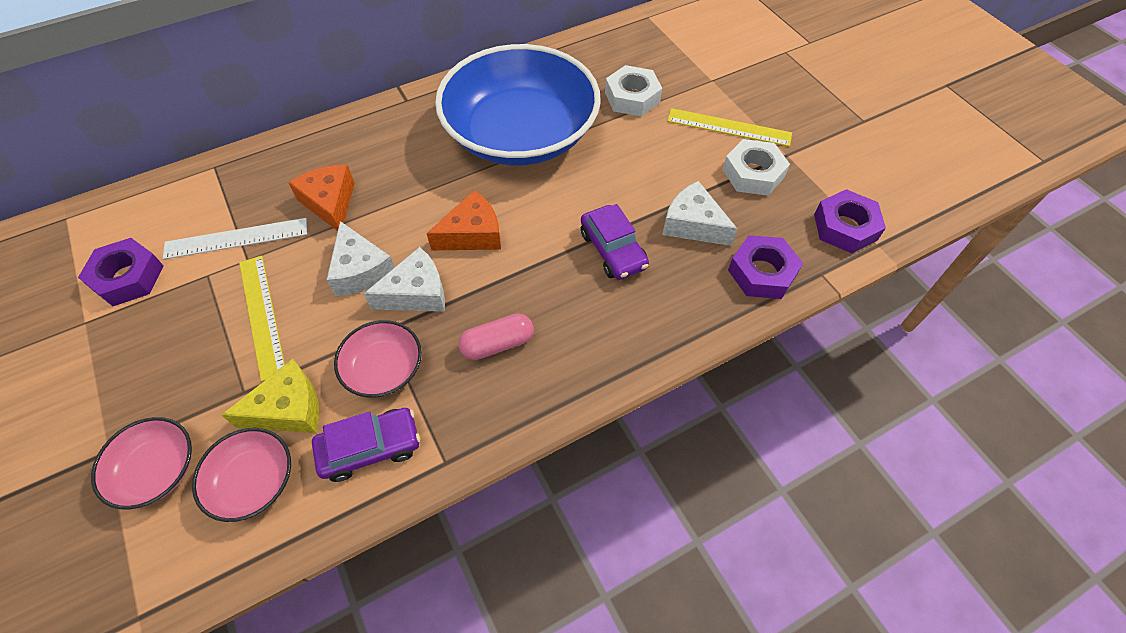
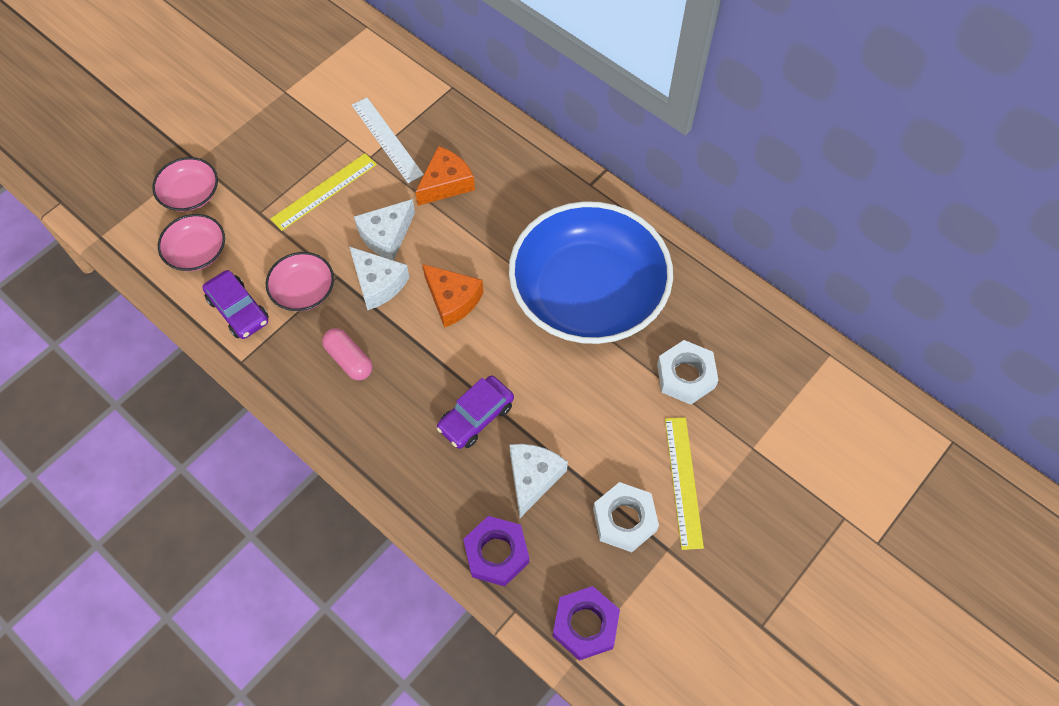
camera: 70 degrees right, 5 degrees up
(128, 277) = (329, 94): purple nut -> none
(289, 409) = (254, 246): yellow cheese -> none

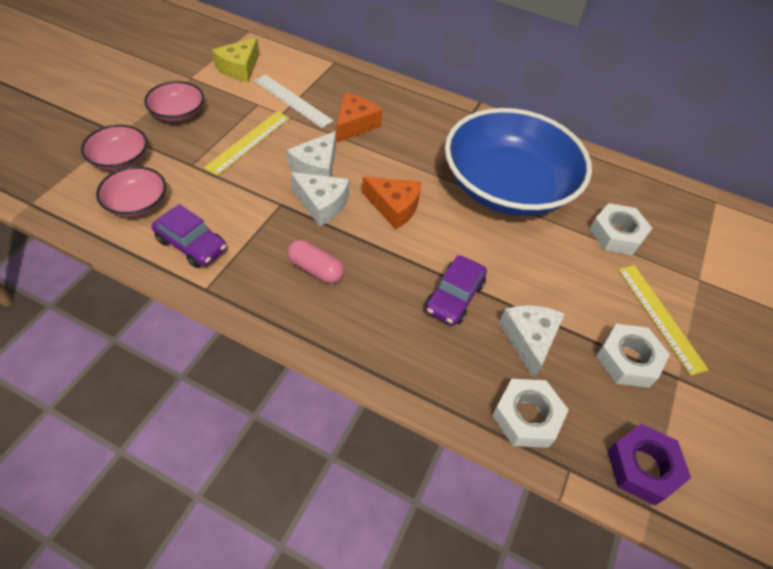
camera: 20 degrees left, 10 degrees down
(303, 290) = (252, 219): pink bowl -> pink bowl (178, 112)
(341, 84) = (239, 68): none -> yellow cheese
(496, 553) = (527, 417): purple nut -> white nut

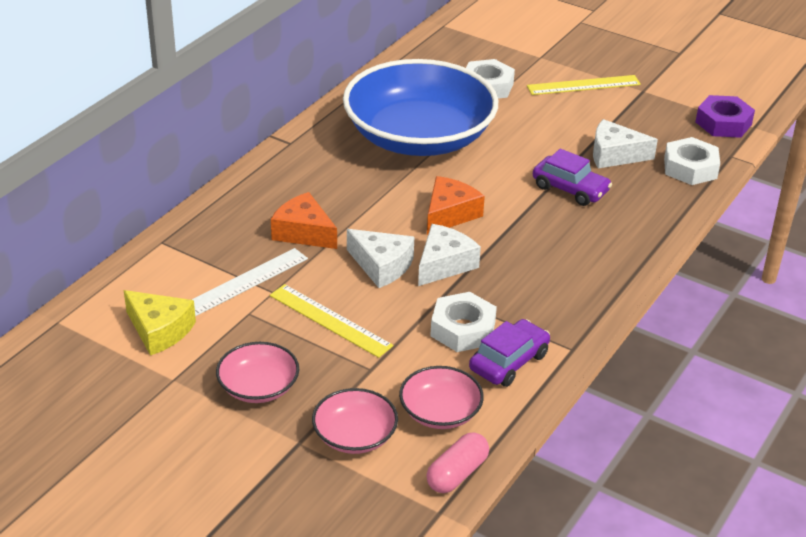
camera: 80 degrees left, 15 degrees down
(315, 269) = (540, 272): pink capsule -> pink capsule (457, 474)
(628, 360) = (629, 110): white nut -> white nut (463, 329)

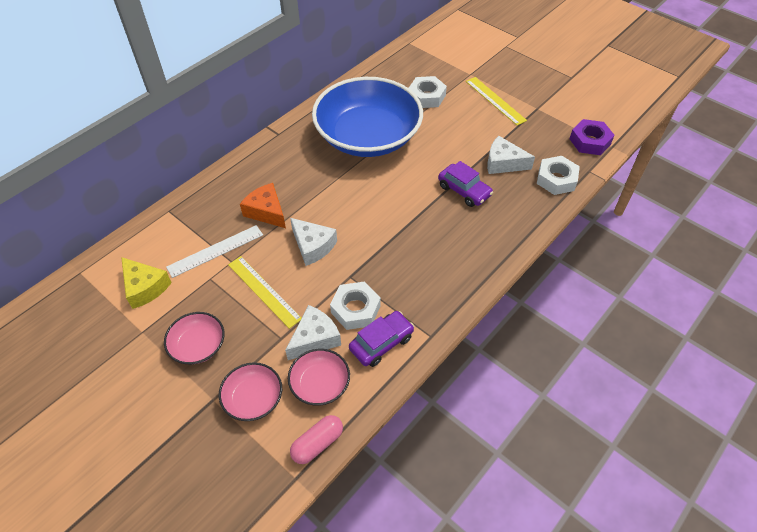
camera: 10 degrees right, 15 degrees up
(444, 264) = (357, 249): white cheese -> white cheese (315, 338)
(449, 214) = (372, 205): orange cheese -> none
(583, 85) = (495, 100): yellow ruler -> yellow ruler turned 60 degrees clockwise

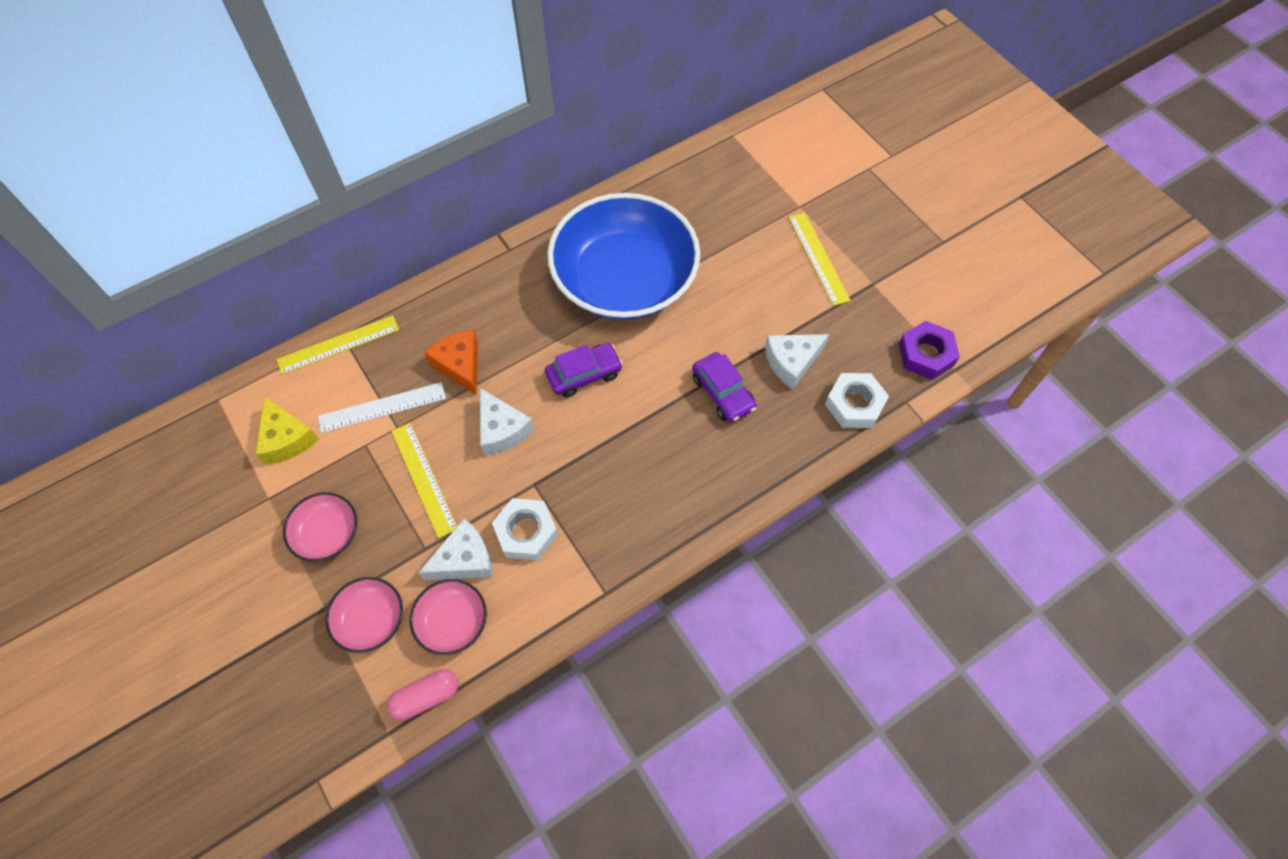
camera: 15 degrees right, 10 degrees up
(167, 217) = (338, 344): none -> yellow ruler
(381, 343) = (542, 587): purple car -> purple car (584, 374)
(426, 96) = (725, 231): white nut -> none
(503, 163) = (791, 362): white cheese -> white cheese turned 60 degrees counterclockwise

